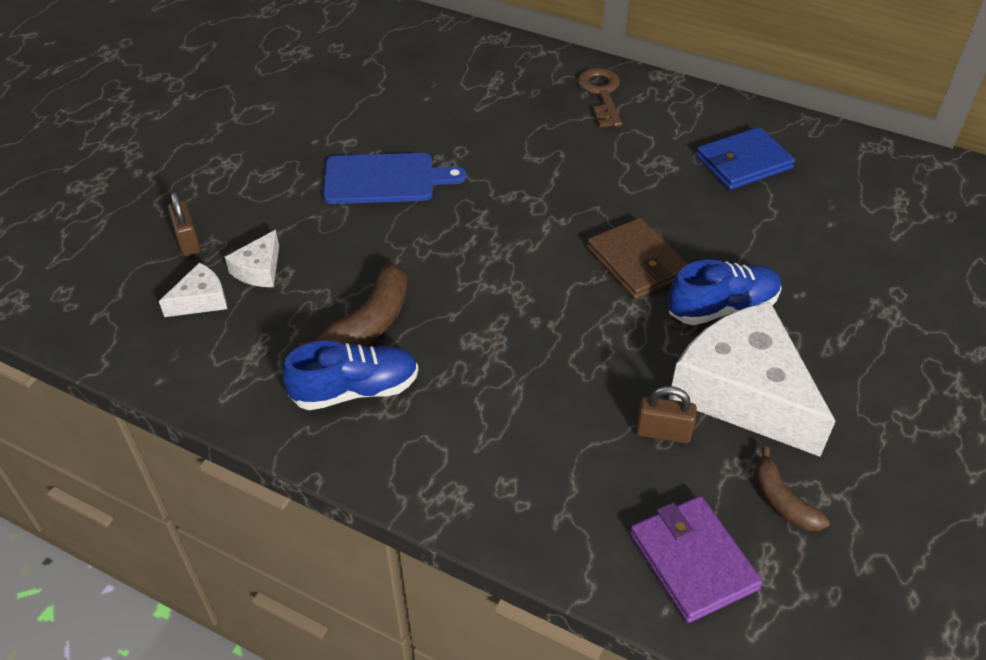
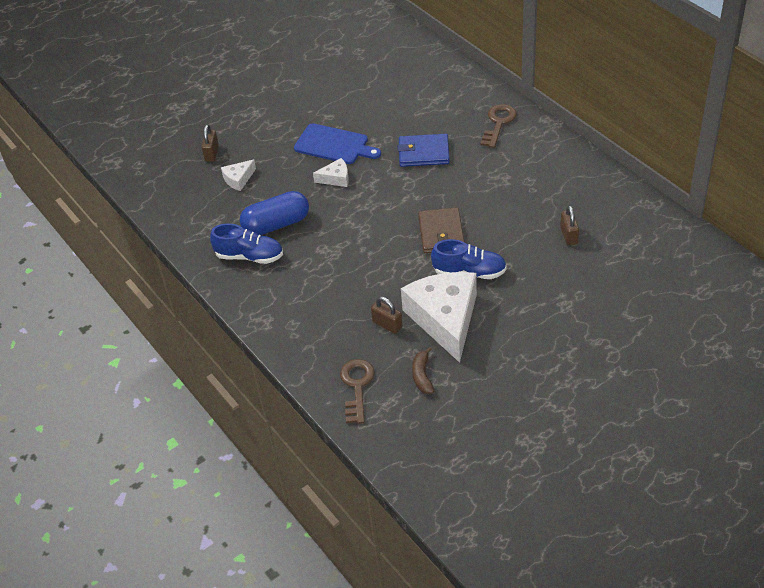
camera: 30 degrees right, 0 degrees up
(201, 300) = (201, 187): white cheese -> white cheese (336, 178)
(369, 324) = (276, 224): brown banana -> blue capsule
(692, 561) = (357, 386): purple wallet -> brown key
(743, 162) = (552, 191): blue wallet -> blue wallet (423, 153)
(813, 215) = (568, 235): none -> brown padlock

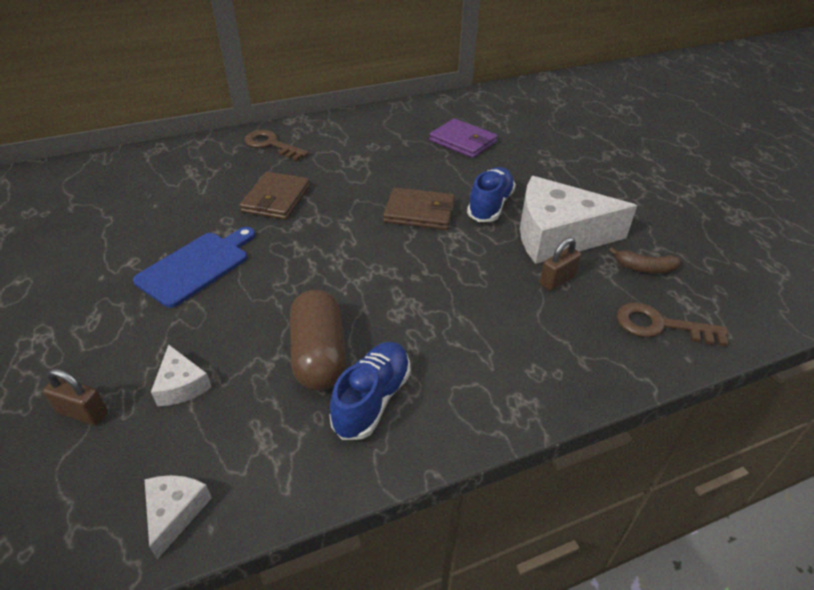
camera: 80 degrees left, 5 degrees down
(276, 224) = (319, 354): blue capsule -> brown capsule
(336, 178) = (265, 276): white cheese -> white cheese (175, 512)
(423, 153) = (276, 199): blue wallet -> brown wallet
(568, 235) = (463, 141): brown padlock -> purple wallet

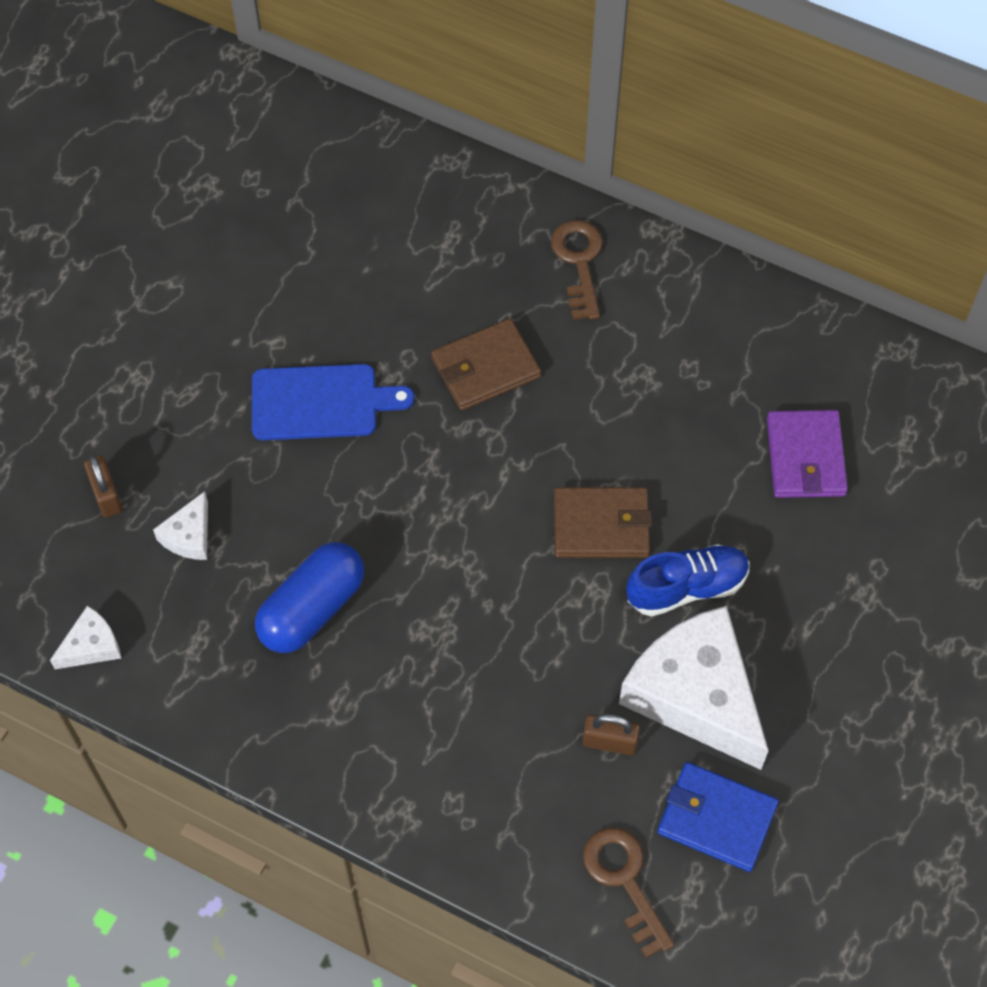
camera: 50 degrees right, 20 degrees up
(319, 354) = (312, 609): brown capsule -> blue capsule
(372, 400) = (302, 692): blue shoe -> none
(419, 212) = (601, 525): brown wallet -> brown wallet turned 60 degrees counterclockwise
(644, 268) = (716, 818): brown banana -> blue wallet

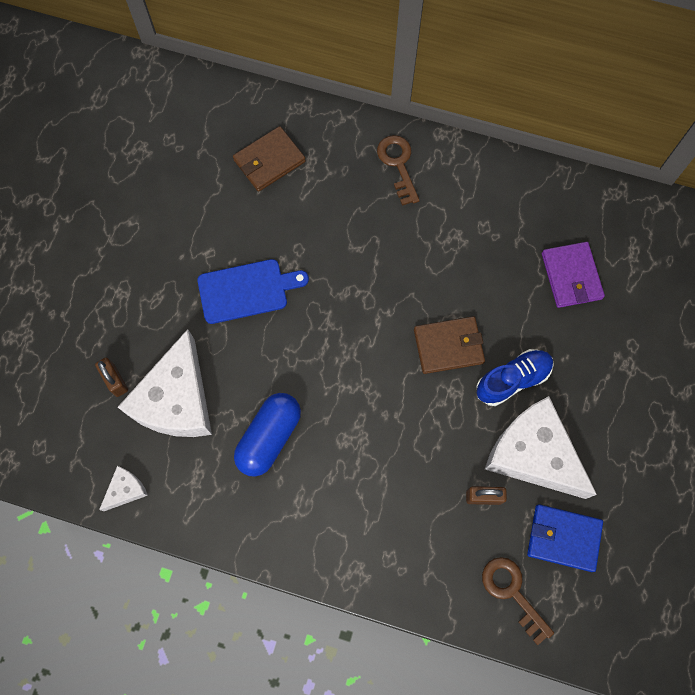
camera: 10 degrees left, 10 degrees up
(189, 536) = (176, 400): white cheese -> white cheese, size x2.29
(485, 368) = (351, 248): brown wallet -> brown wallet (269, 161)

